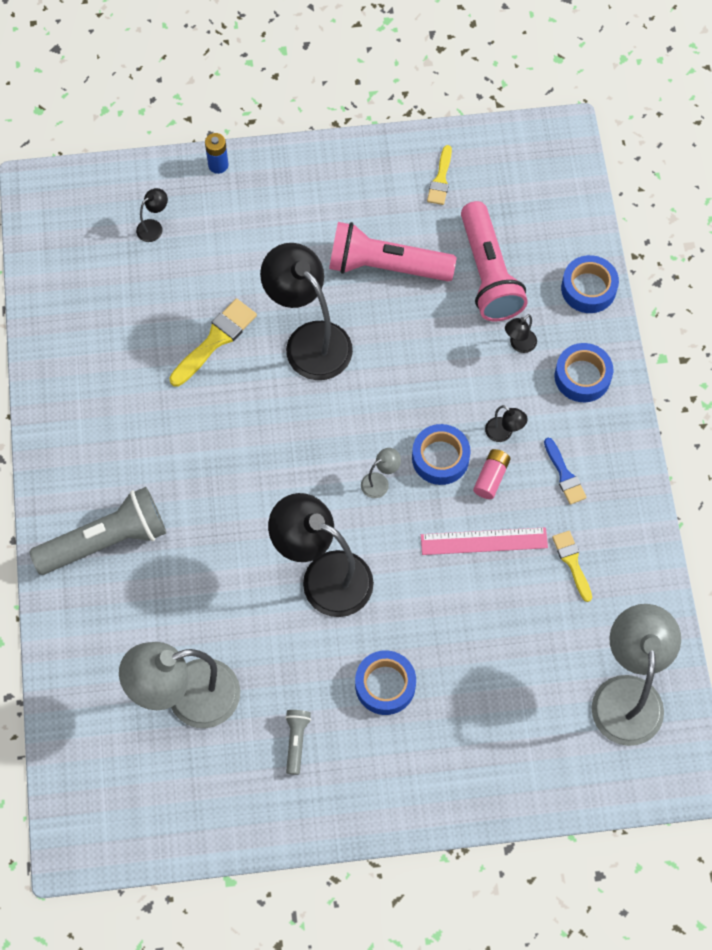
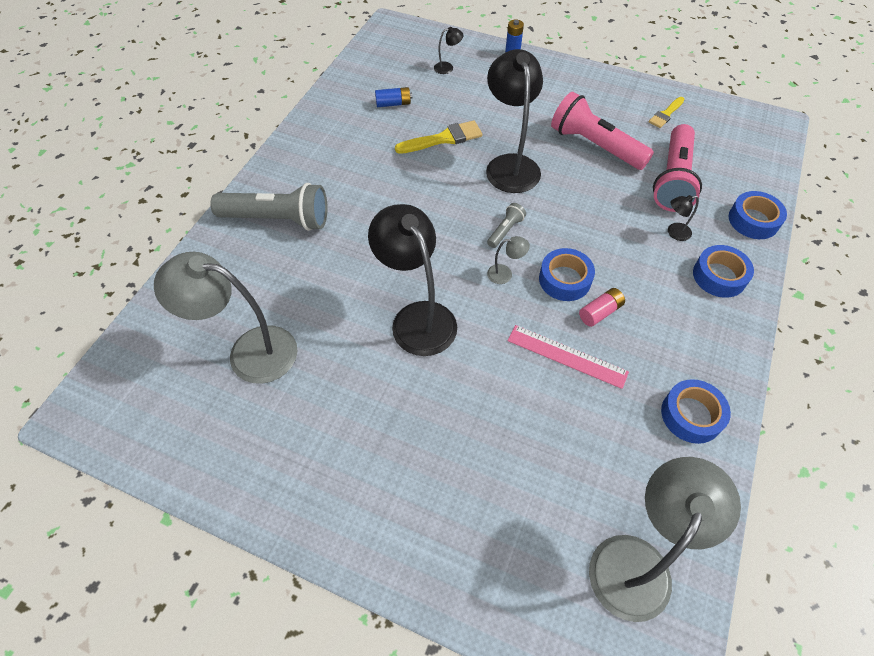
camera: 30 degrees right, 10 degrees down
(125, 317) = (393, 104): none -> blue battery
(296, 741) = (306, 431): grey flashlight -> grey flashlight (505, 230)
(385, 685) = (411, 426): blue tape -> blue tape (691, 415)
(503, 433) = (628, 286): black lamp -> none
(564, 475) = (667, 340): blue brush -> none
(572, 562) = (639, 411): yellow brush -> none

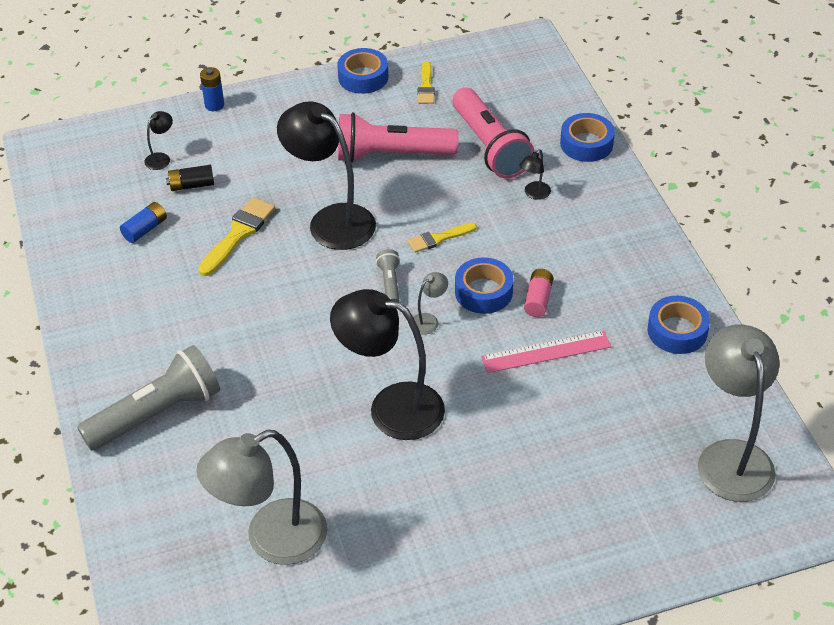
camera: 40 degrees left, 10 degrees down
(448, 93) = (191, 185): none -> black battery
(570, 221) = (438, 238): none -> yellow brush
(719, 276) = (602, 209): blue tape -> blue tape (363, 77)

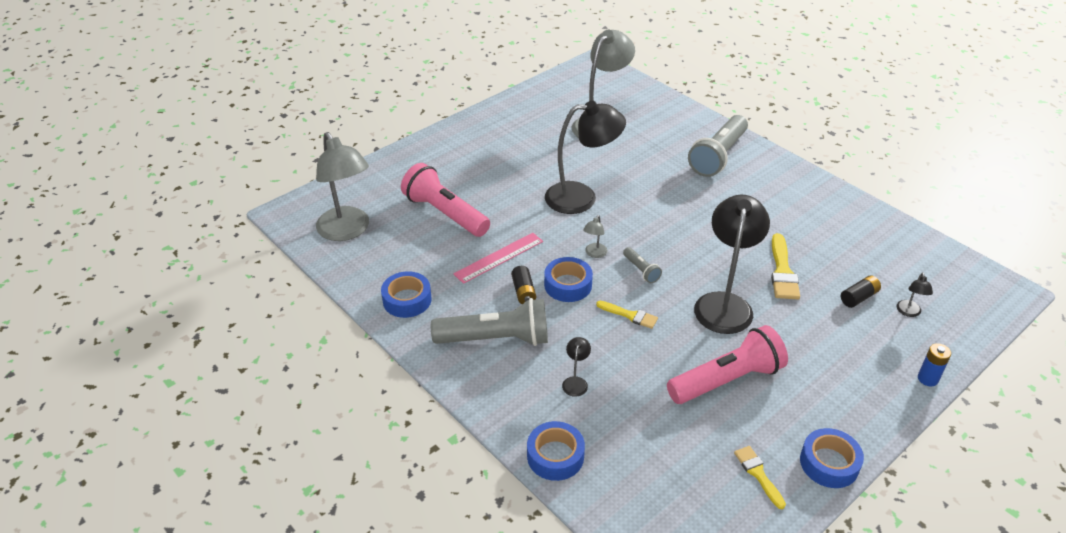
camera: 155 degrees right, 5 degrees down
(145, 229) = (851, 254): blue battery -> none
(331, 220) = (724, 303): black lamp -> black lamp turned 90 degrees counterclockwise
(438, 238) = (630, 315): yellow brush -> yellow brush turned 75 degrees clockwise
(489, 146) = (646, 420): pink flashlight -> pink flashlight (445, 213)
(538, 299) = (523, 291): pink battery -> black battery
(593, 257) = (496, 339): none -> grey flashlight

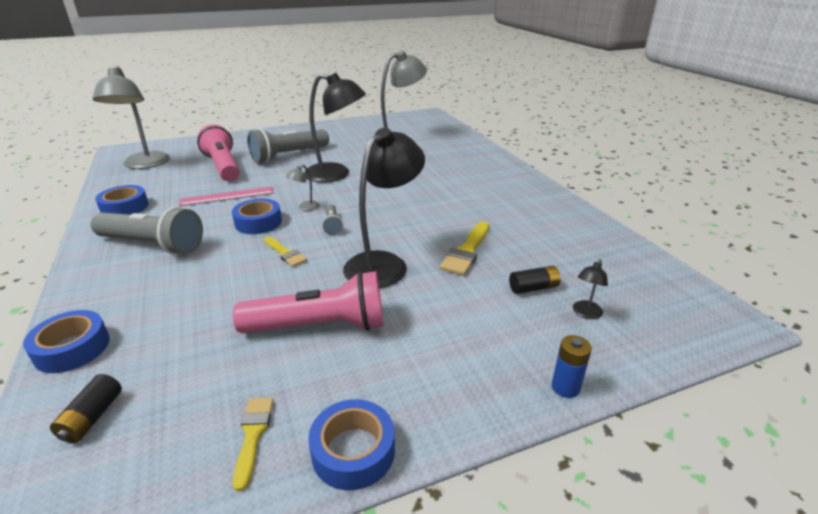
camera: 20 degrees right, 10 degrees down
(523, 291) = (217, 220): black battery -> black battery (92, 417)
(575, 382) = (174, 291): black lamp -> none
(718, 156) = (477, 169): grey flashlight -> grey flashlight (288, 155)

